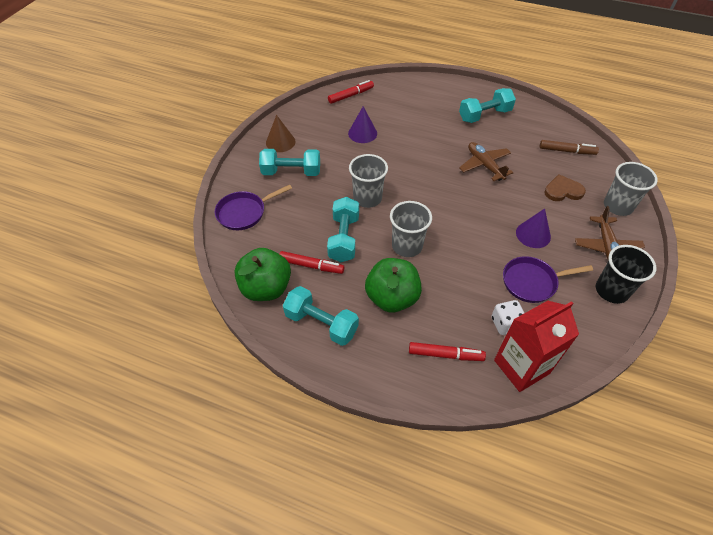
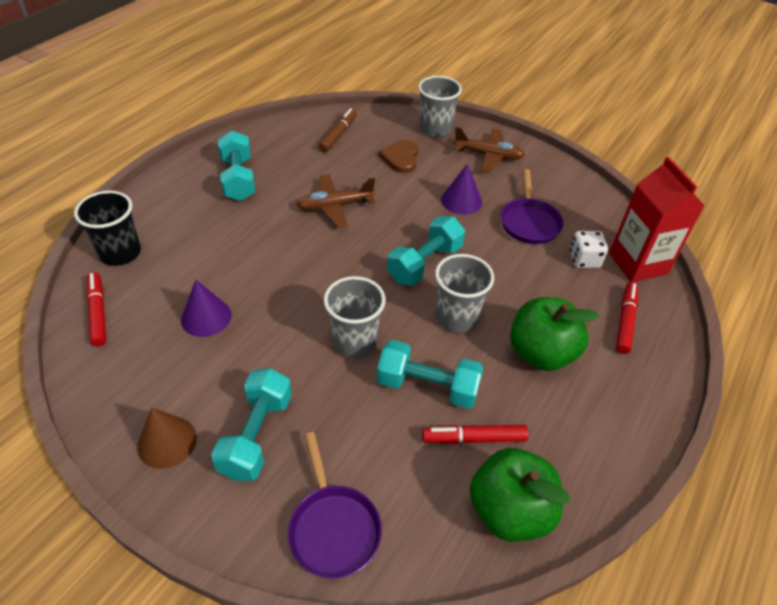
camera: 80 degrees left, 5 degrees down
(311, 266) = (474, 438): red marker -> red marker turned 120 degrees counterclockwise
(321, 323) = (579, 443): turquoise dumbbell -> turquoise dumbbell (425, 263)
(611, 290) = (546, 172): black cup -> black cup (120, 253)

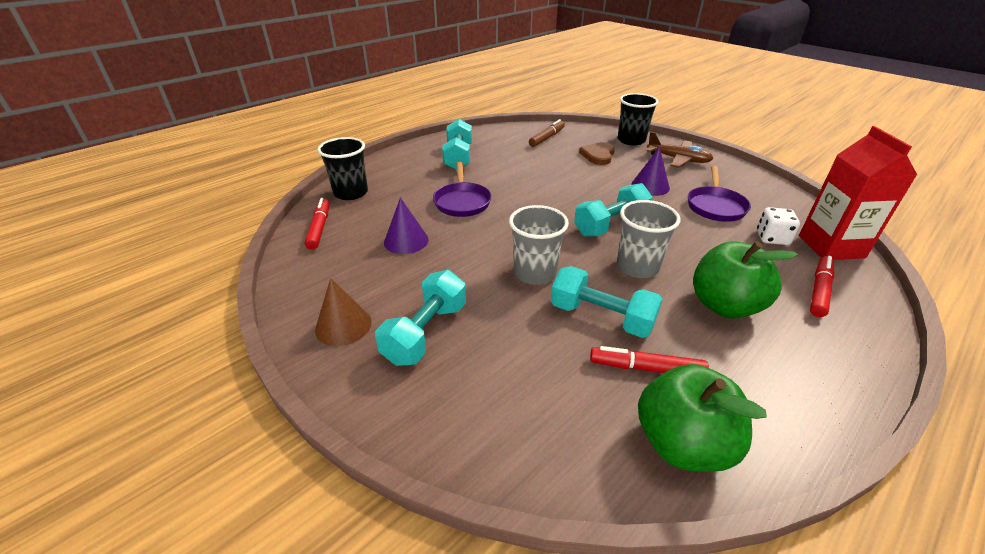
camera: 15 degrees right, 10 degrees down
(333, 528) = (482, 424): purple pan -> purple pan (462, 201)
(335, 206) = (535, 180): brown plane -> none
(435, 129) = (631, 140): grey cup -> black cup

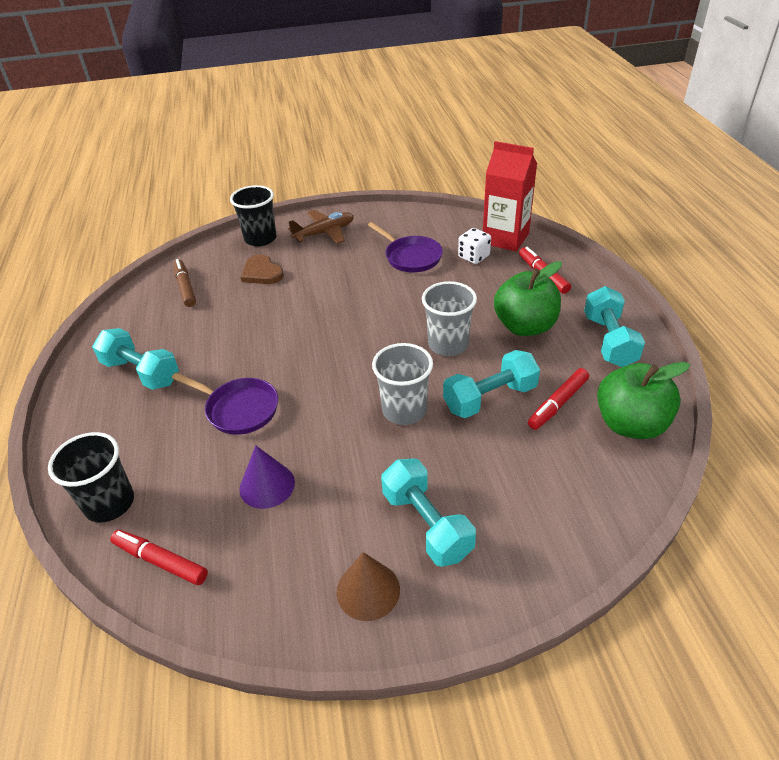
camera: 55 degrees left, 5 degrees up
(610, 225) = (379, 328): turquoise dumbbell -> turquoise dumbbell (609, 341)
(650, 186) = (347, 272): purple cone -> none

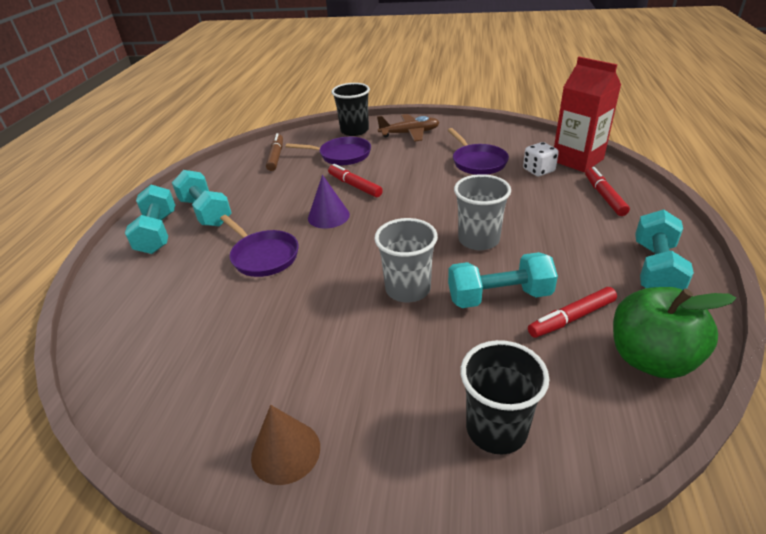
camera: 20 degrees right, 5 degrees down
(109, 503) = (119, 307): black cup -> black cup (496, 429)
(160, 561) = (126, 366): red marker -> red marker (354, 186)
(262, 273) = (341, 155): brown heart -> purple pan
(267, 485) = (249, 325): purple cone -> purple cone (328, 216)
(426, 524) = (376, 402): turquoise dumbbell -> turquoise dumbbell (157, 233)
(525, 326) = (565, 238): green apple -> none

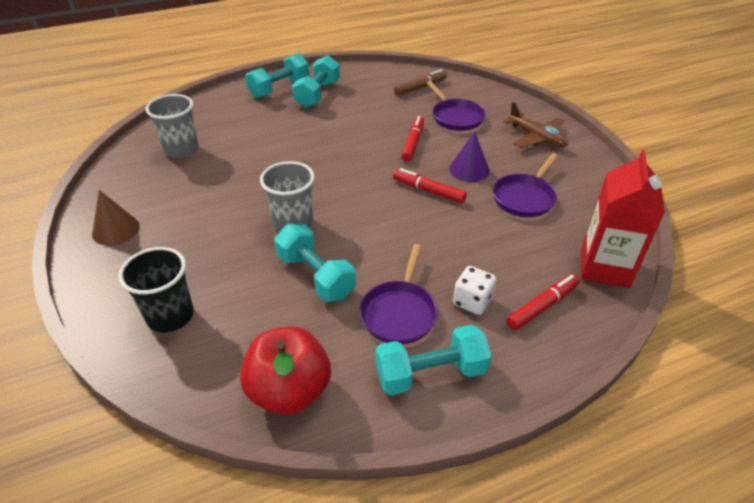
camera: 55 degrees right, 5 degrees up
(263, 256) = (286, 141): purple pan -> purple pan (399, 312)
(328, 216) = (357, 148): purple cone -> purple cone (469, 169)
(354, 131) = (506, 106): black cup -> none
(478, 240) = (388, 240): grey cup -> grey cup (181, 149)
(538, 170) = (550, 244): white dice -> white dice (472, 301)
(571, 318) = (314, 327): red marker -> red marker (428, 191)
(650, 358) = (289, 391): green apple -> red apple

